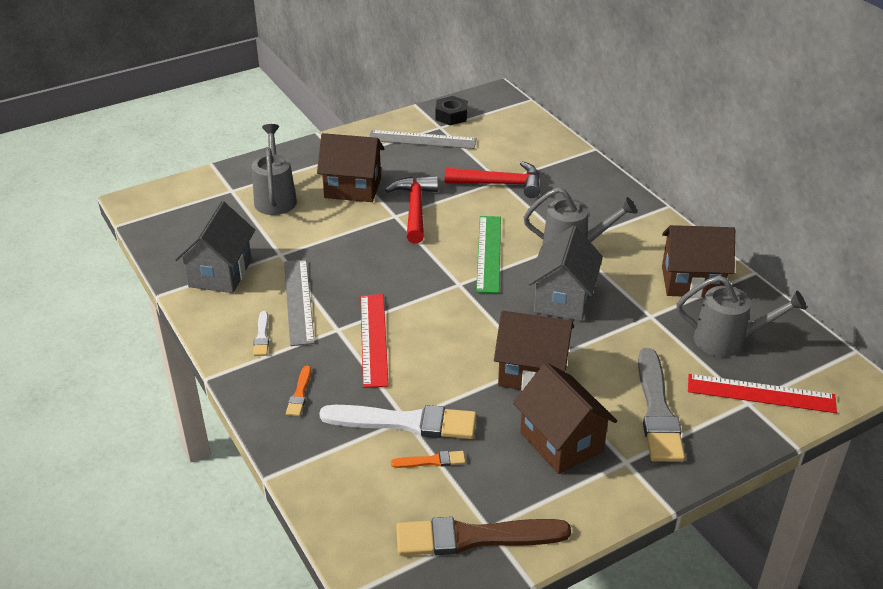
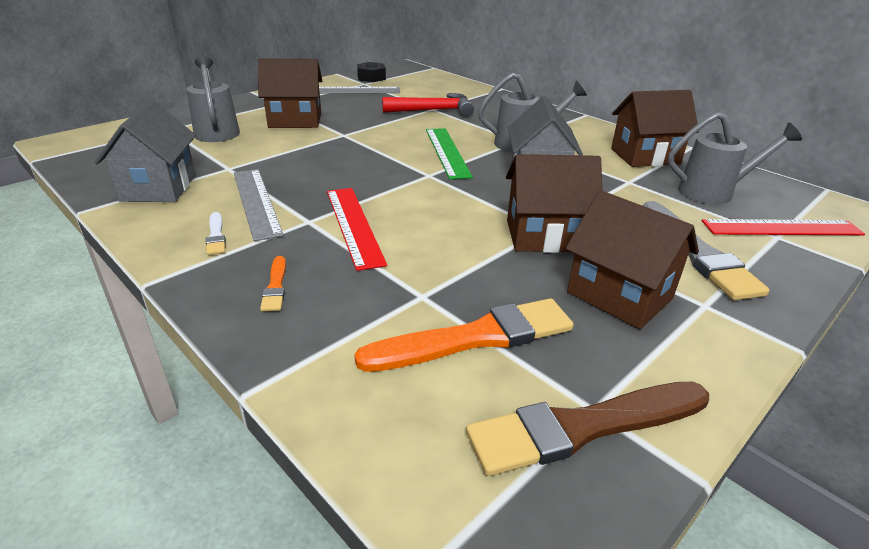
camera: 15 degrees left, 5 degrees down
(405, 422) = (423, 299): white brush -> none
(415, 209) = (361, 129): red hammer -> none
(431, 461) = (475, 338): orange brush -> orange brush, size x2.19

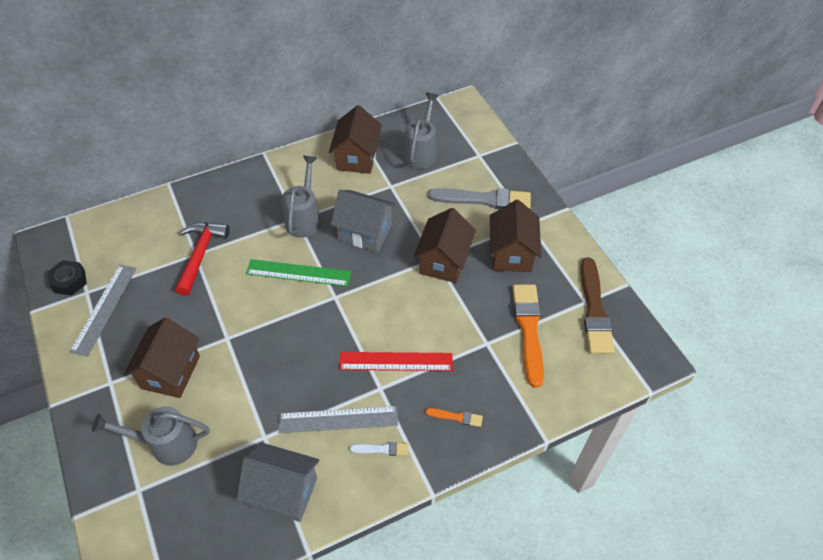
camera: 70 degrees left, 20 degrees up
(619, 295) = (511, 254): brown house -> brown house turned 60 degrees counterclockwise
(781, 228) = (471, 147): red ruler -> none

